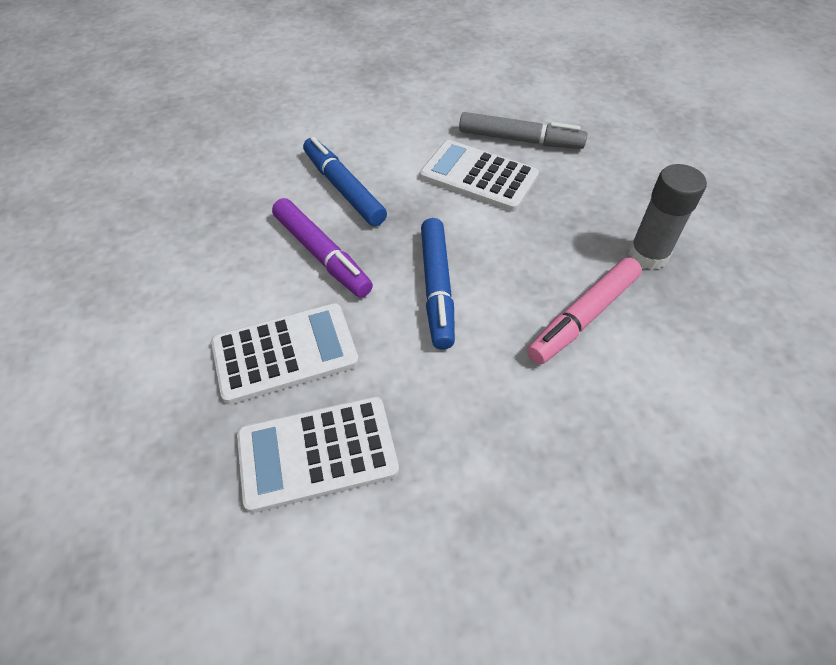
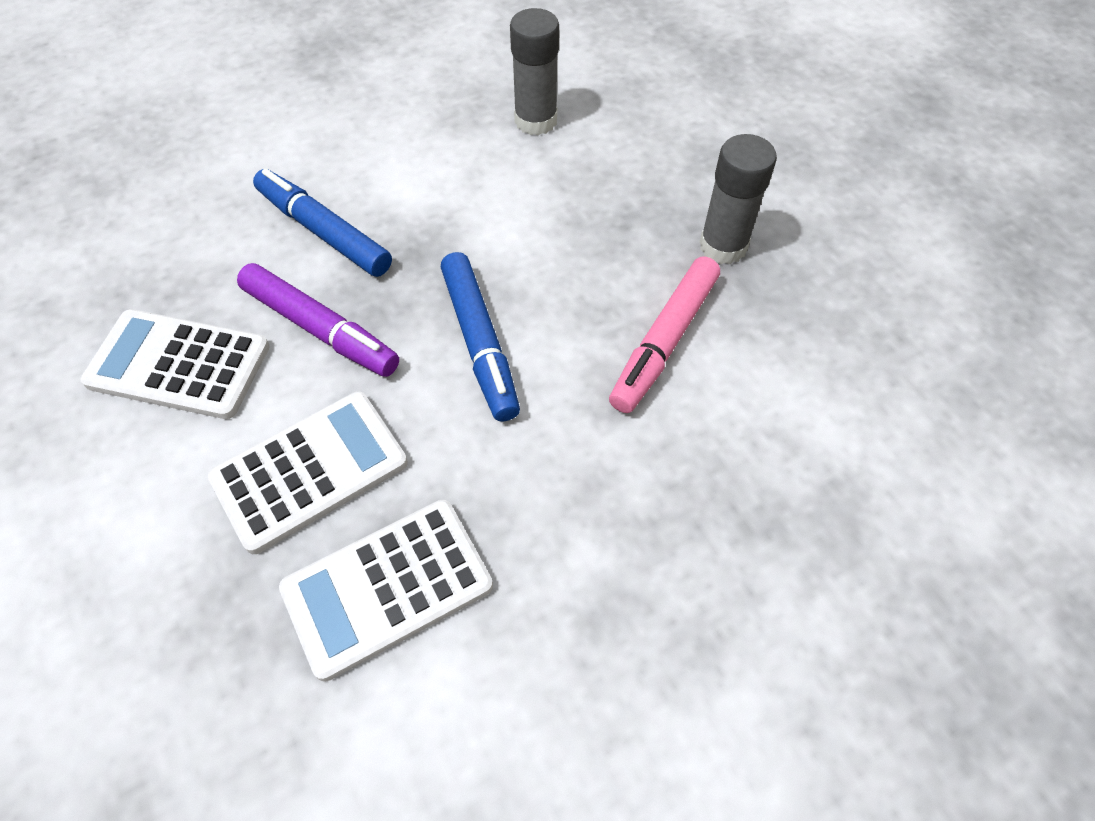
camera: 15 degrees left, 5 degrees up
(479, 176) = (496, 181): white calculator -> white calculator (179, 364)
(520, 140) = (536, 121): grey marker -> grey glue stick

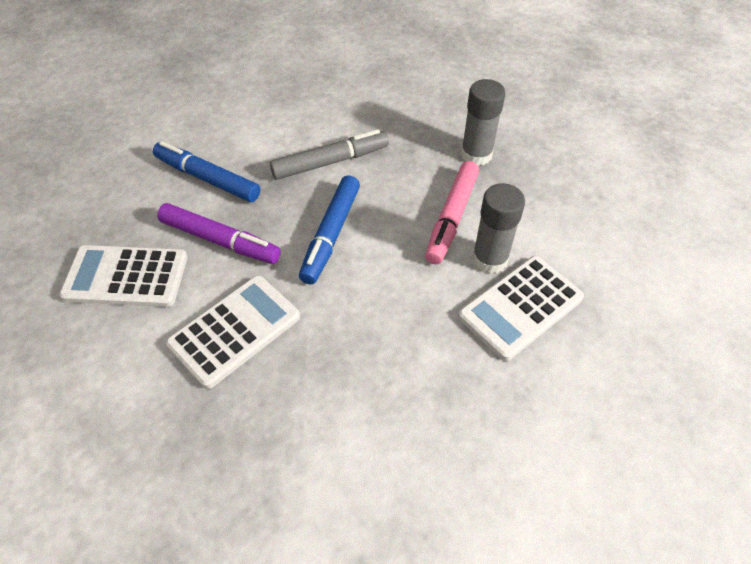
camera: 10 degrees left, 5 degrees down
(387, 587) = (305, 394): white calculator -> white calculator (520, 307)
(480, 343) = (331, 235): blue marker -> blue marker turned 45 degrees clockwise
(504, 229) = (330, 162): none -> grey marker
(536, 121) = (336, 91): grey glue stick -> grey glue stick (489, 259)

